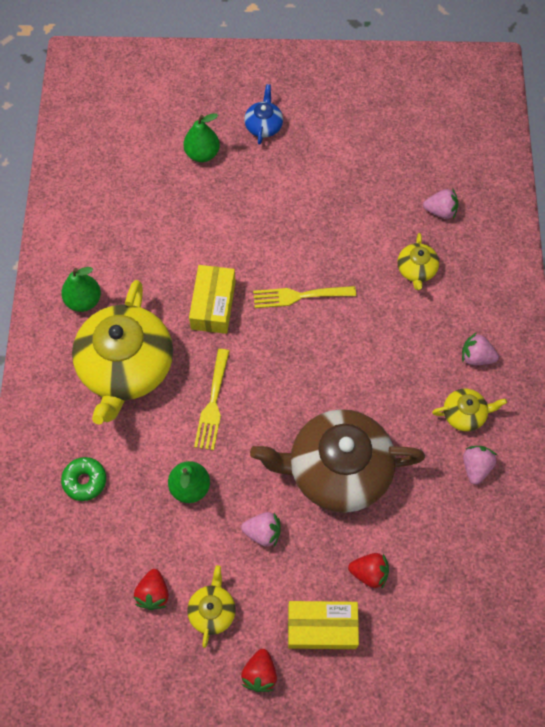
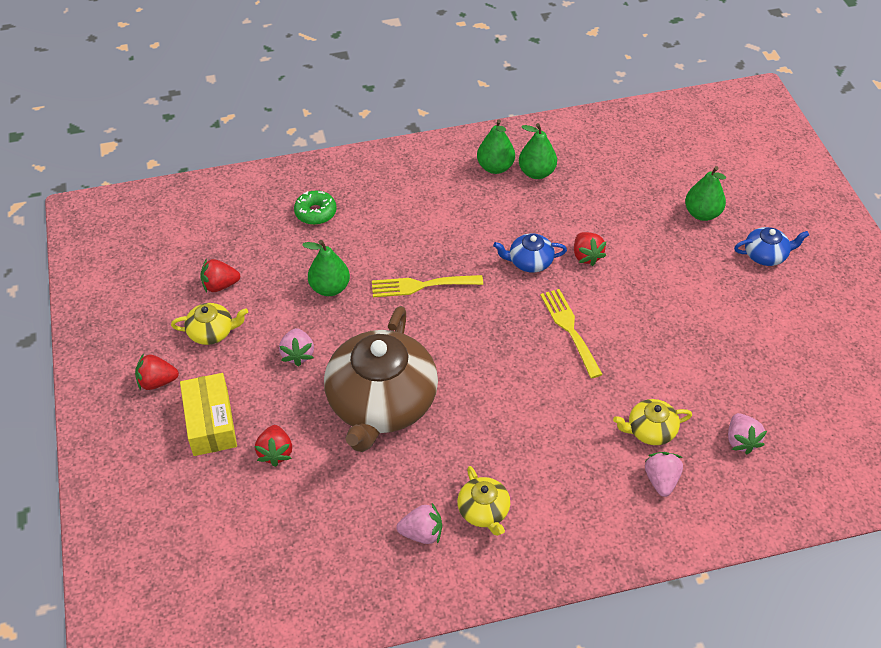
camera: 75 degrees right, 15 degrees down
(104, 267) = (536, 172): none -> green pear
(126, 366) = (438, 213): yellow teapot -> none
(213, 305) = (529, 262): yellow box -> blue teapot
(221, 258) = (586, 256): none -> red strawberry
(337, 469) = (381, 403): brown teapot -> brown teapot turned 150 degrees counterclockwise
(476, 357) = (561, 511): pink strawberry -> pink strawberry (661, 480)

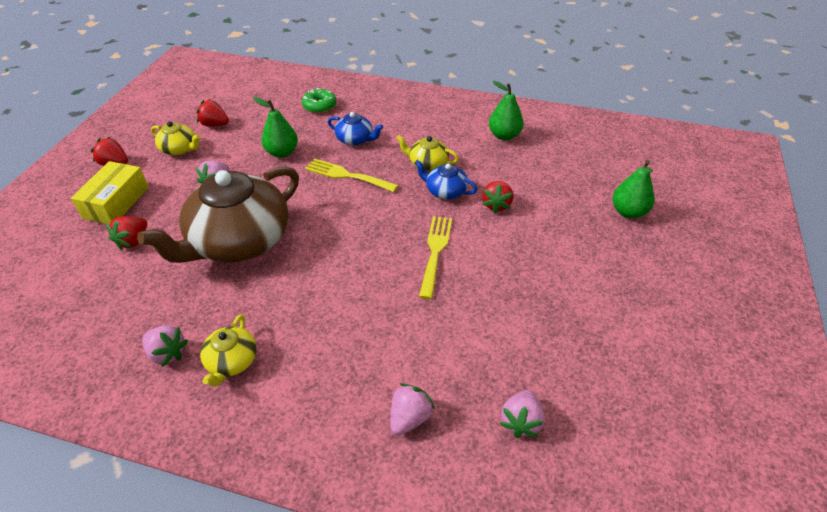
camera: 30 degrees right, 5 degrees down
(495, 167) = (474, 122): green pear -> none
(650, 430) = (437, 366): yellow teapot -> yellow teapot (427, 163)
(766, 255) = (669, 267): blue teapot -> blue teapot (355, 139)

